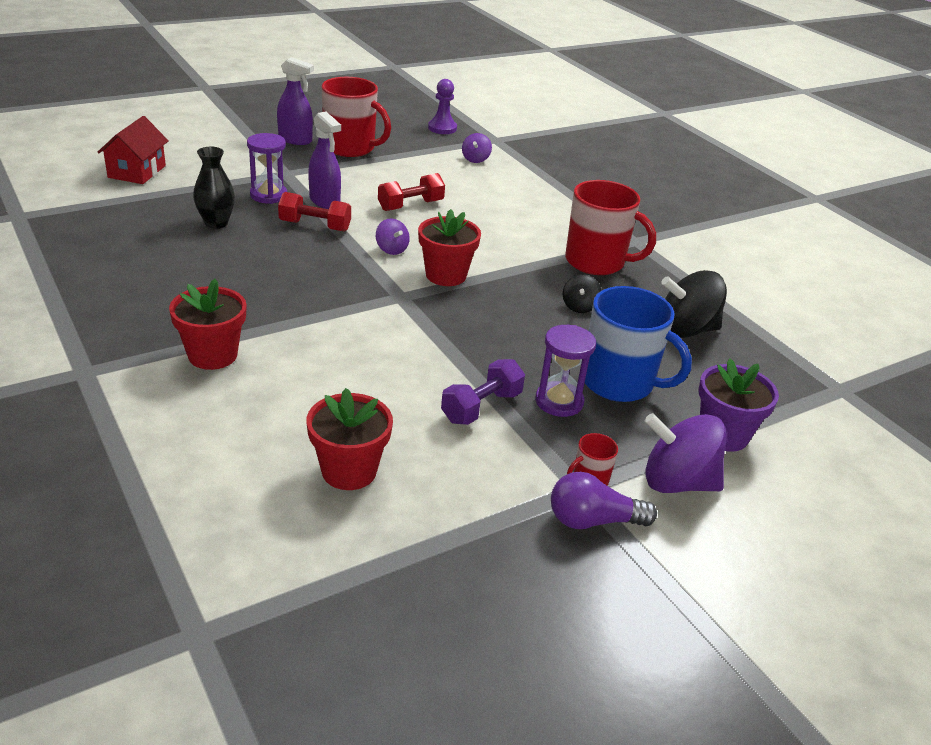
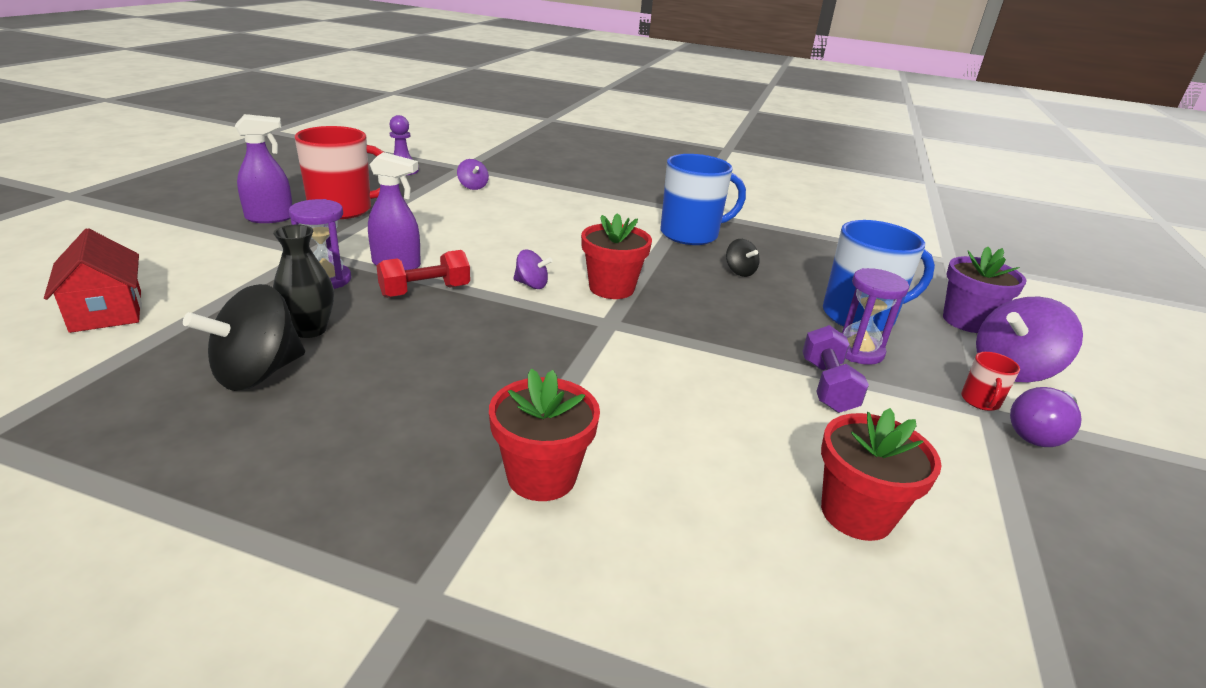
camera: 40 degrees left, 5 degrees down
(410, 205) = (483, 241): red dumbbell -> none
(596, 262) = (691, 234): red mug -> blue mug
(686, 330) = (822, 259): black spinning top -> black spinning top (258, 373)

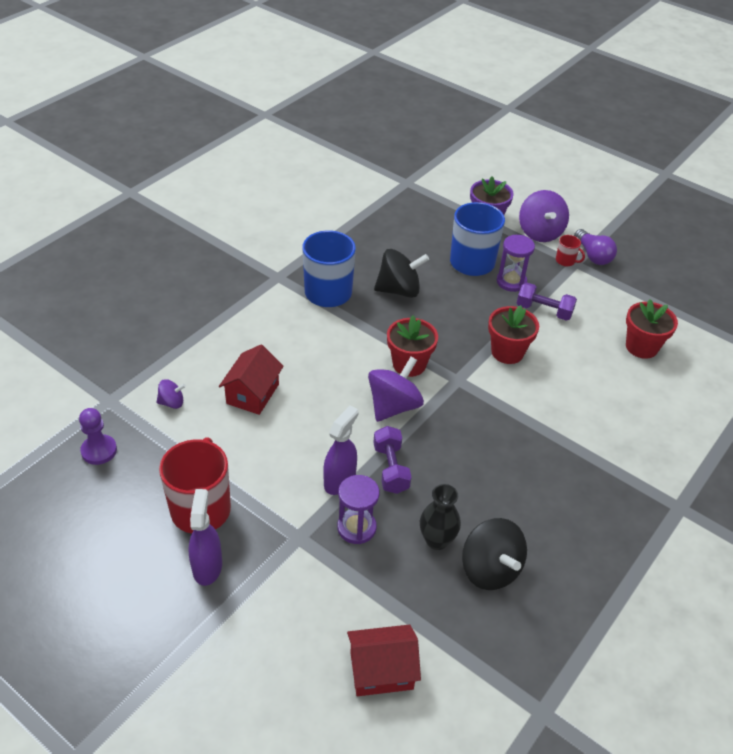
camera: 70 degrees left, 15 degrees up
(425, 291) = (391, 468): red dumbbell -> purple dumbbell
(504, 215) = (253, 394): none -> red house
(531, 284) = (394, 406): purple spinning top -> purple spinning top, size x1.93
(541, 476) = (605, 449): red flower pot -> red flower pot (507, 352)
(739, 271) = (399, 290): black spinning top -> black spinning top, size x1.93

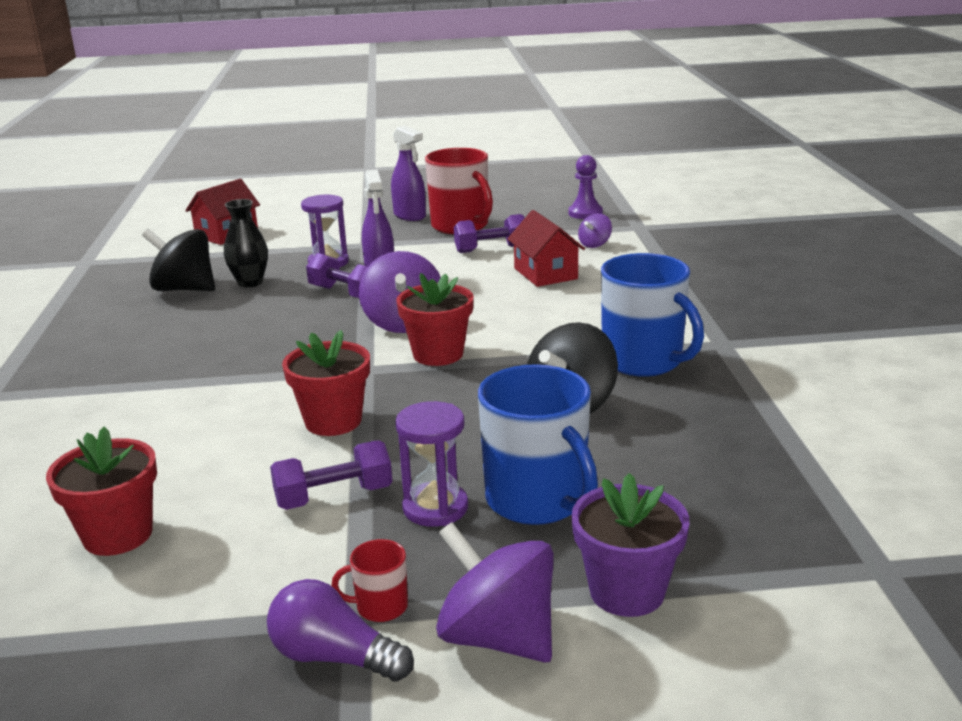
camera: 140 degrees right, 20 degrees down
(235, 452) = (491, 249): none -> purple dumbbell

